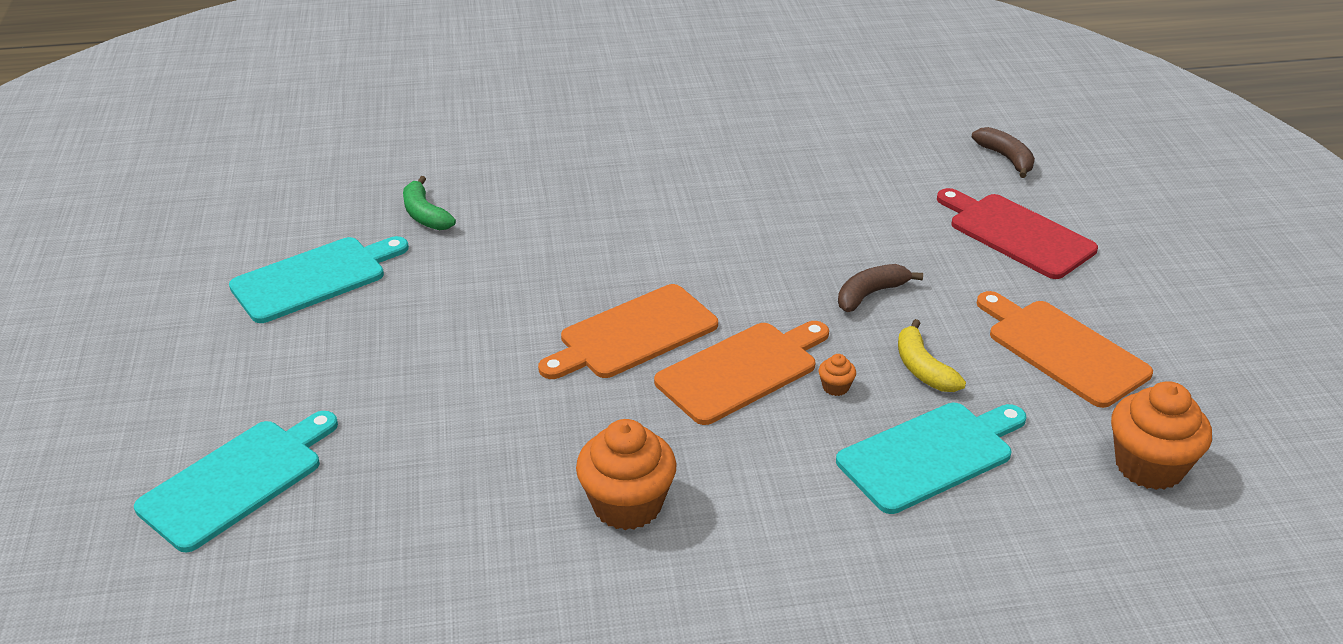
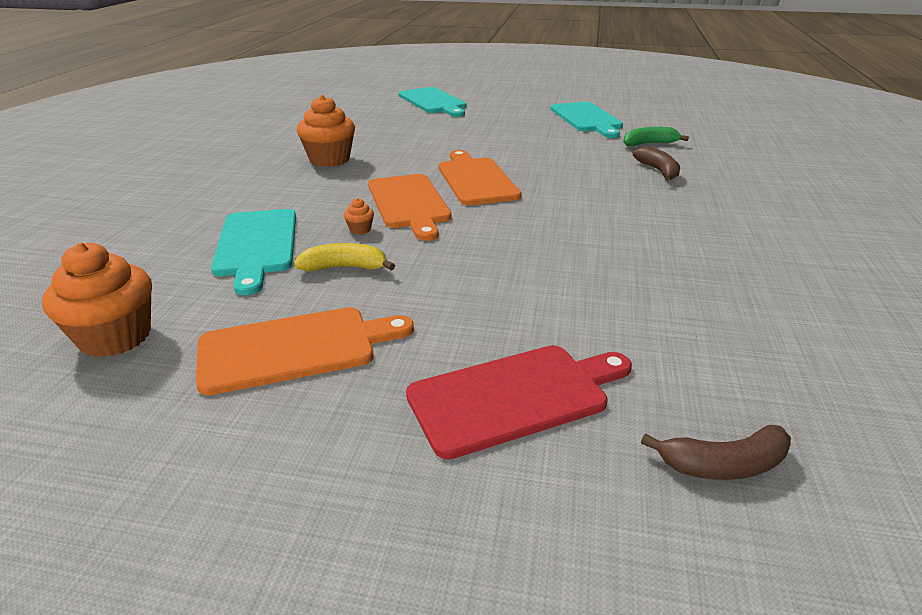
camera: 110 degrees right, 5 degrees down
(870, 294) = (460, 270): brown banana -> brown banana (658, 171)

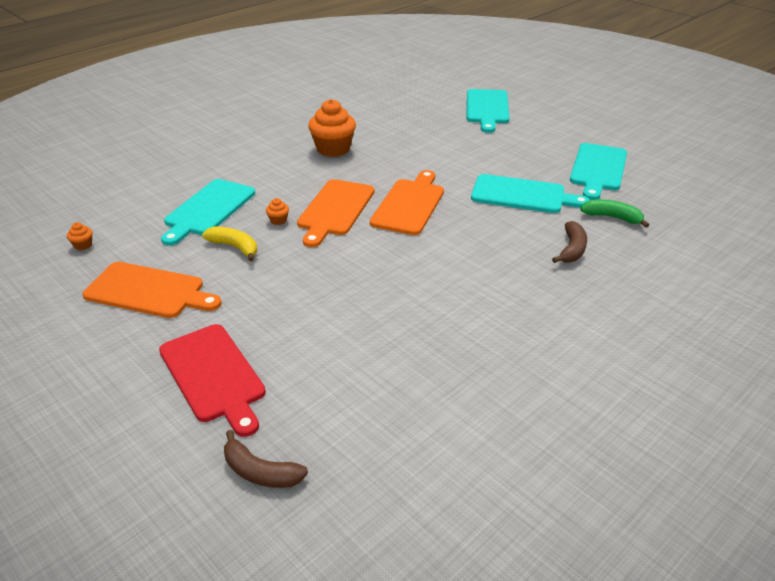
camera: 35 degrees right, 5 degrees up
(115, 337) = (83, 245): orange cupcake -> orange cupcake, size x0.42
(514, 396) = (214, 375): red cutting board -> red cutting board turned 45 degrees clockwise
(560, 148) = (522, 195): none -> turquoise cutting board

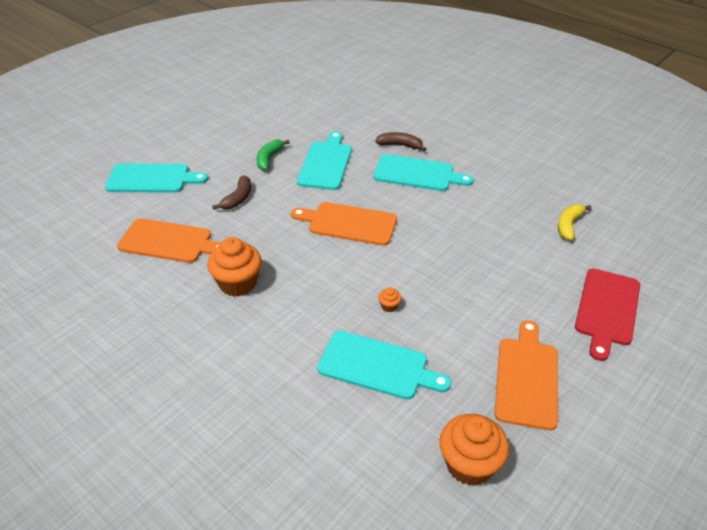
camera: 95 degrees left, 5 degrees up
(83, 245) = (469, 464): orange cupcake -> orange cupcake, size x2.38
(214, 375) = (607, 309): red cutting board -> red cutting board turned 150 degrees clockwise
(235, 247) = (441, 330): yellow banana -> yellow banana (568, 225)
(260, 472) = (673, 271): brown banana -> brown banana (238, 198)
(335, 210) = (364, 269): orange cutting board -> orange cutting board (169, 242)
(598, 169) = (281, 126): turquoise cutting board -> turquoise cutting board (417, 174)
(612, 217) = (354, 126): green banana -> green banana (269, 159)

